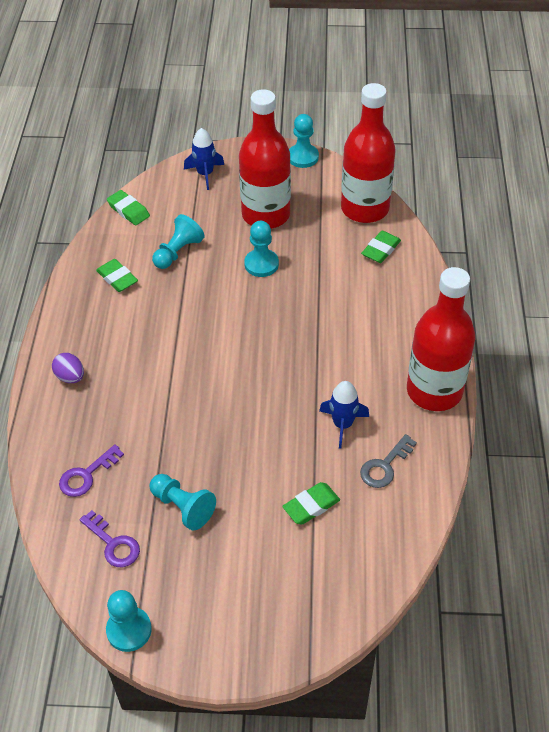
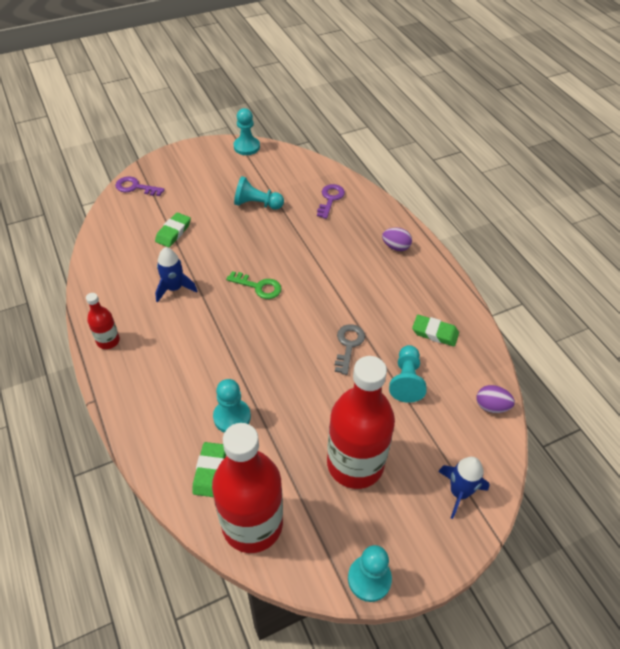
camera: 150 degrees right, 0 degrees up
(113, 543) = (285, 175): purple key -> purple key (135, 187)
(128, 210) = (491, 406): green eraser -> purple egg
(250, 390) = (258, 287): none -> green key
(261, 264) = (321, 400): turquoise pawn -> turquoise pawn (232, 417)
(385, 466) = (131, 272): grey key -> grey key (348, 345)
(434, 391) = (108, 341): red bottle -> red bottle, size x0.46

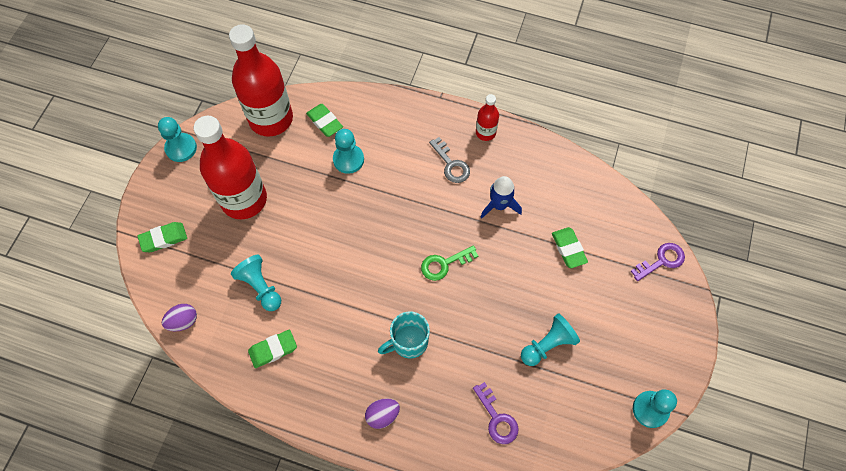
camera: 135 degrees right, 15 degrees up
(336, 267) = (408, 342): none -> turquoise mug
(348, 345) = (327, 277): grey key -> grey key (451, 164)
(459, 492) = (163, 238): blue rocket -> green eraser

